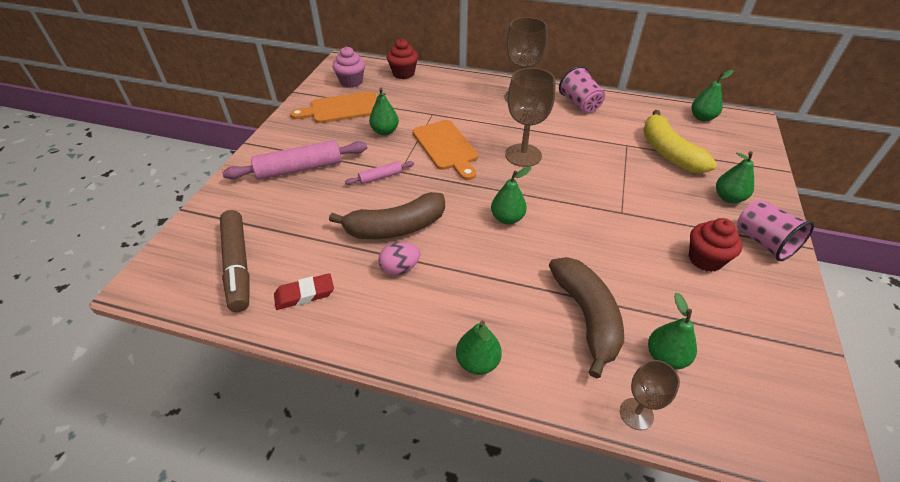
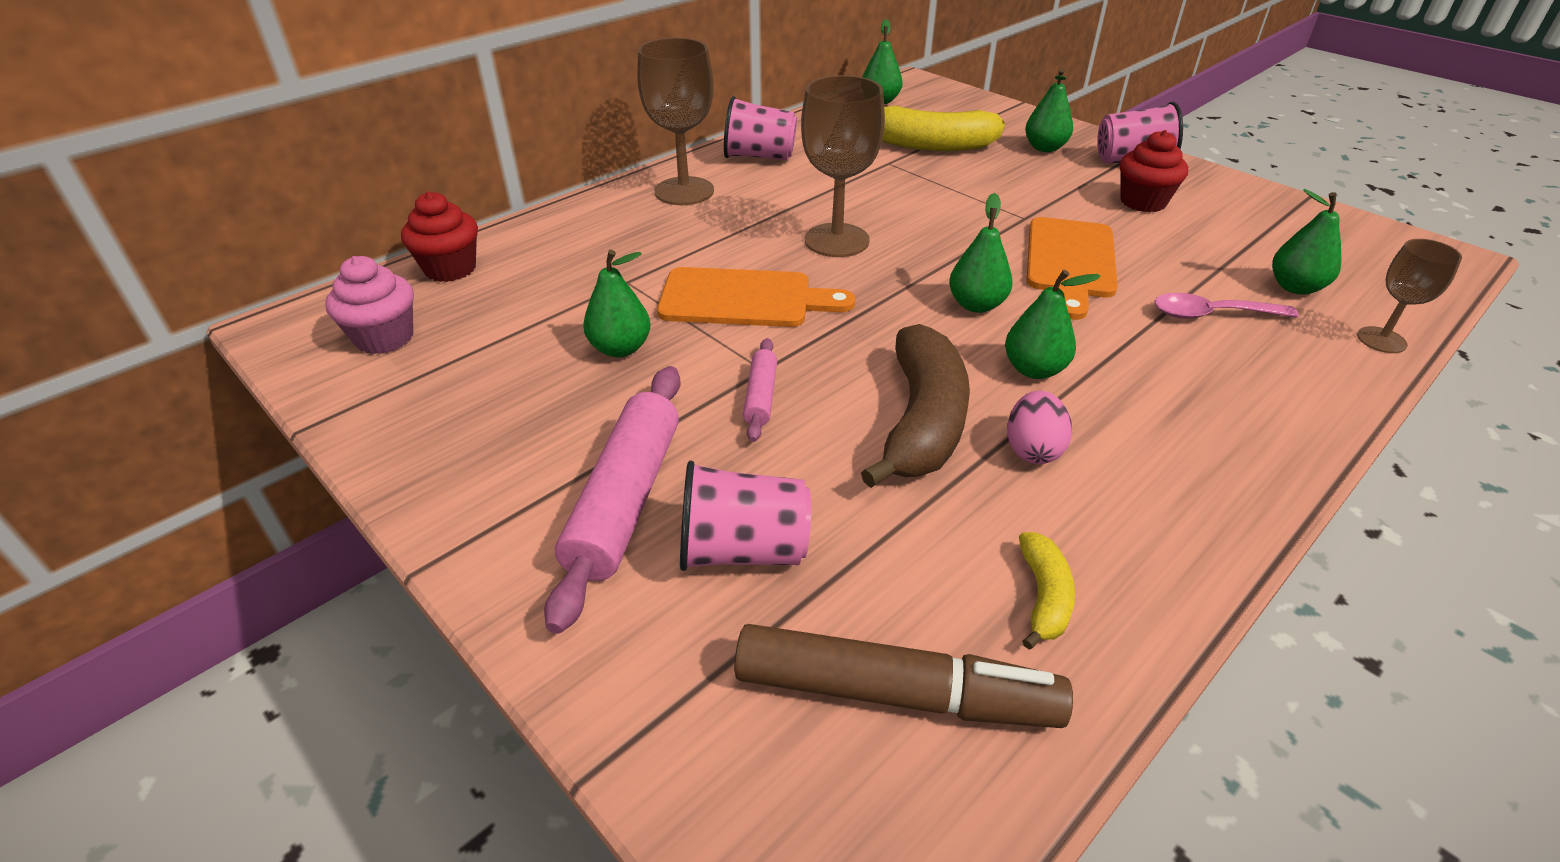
camera: 60 degrees left, 5 degrees down
(289, 205) = (743, 550): none -> pink cup
(304, 294) = (1043, 597): red eraser -> yellow banana
(342, 108) = (469, 379): orange cutting board -> orange cutting board (1070, 262)
(478, 362) = (1272, 434): green pear -> green pear (1034, 369)
(586, 317) = (1211, 314): brown banana -> pink spoon

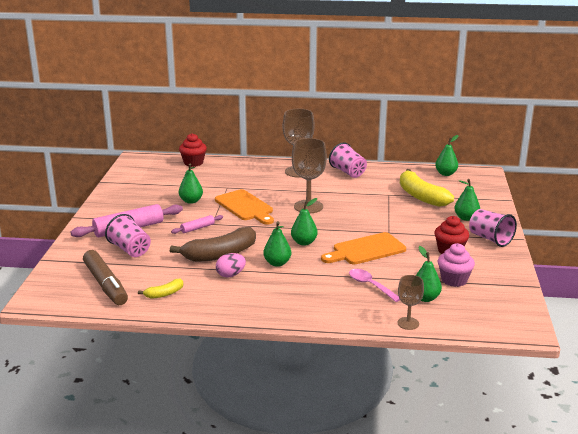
camera: 50 degrees right, 15 degrees down
(384, 338) = (149, 171): pink cupcake -> pink cupcake (454, 280)

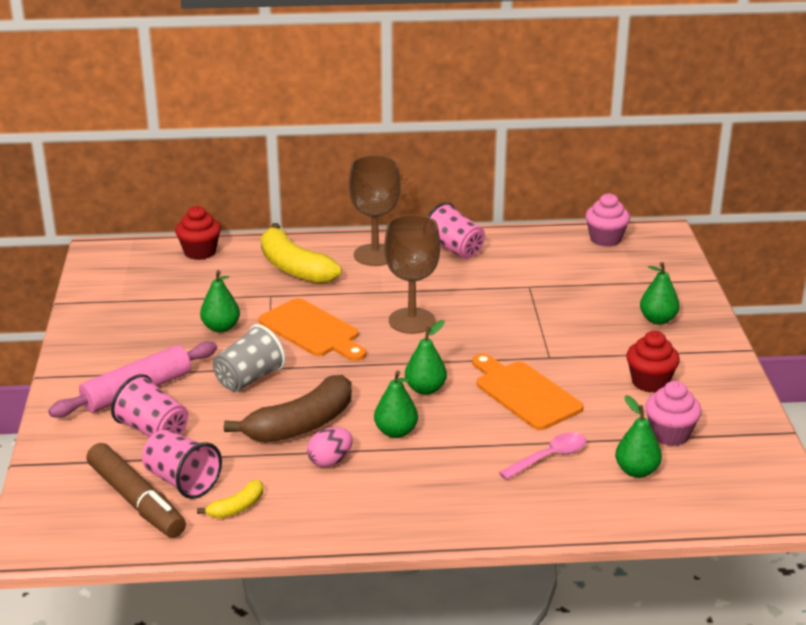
camera: 10 degrees left, 5 degrees up
(197, 228) = (249, 379): pink rolling pin -> grey cup
(366, 250) = (524, 393): orange cutting board -> orange cutting board turned 90 degrees clockwise
(370, 285) = (549, 457): pink spoon -> pink spoon turned 105 degrees clockwise
(408, 323) = (624, 518): brown goblet -> none
(421, 196) = (579, 285): yellow banana -> yellow banana (294, 268)
(446, 174) = (605, 239): green pear -> pink cupcake
(490, 239) = (703, 354): pink cup -> pink cup (182, 481)

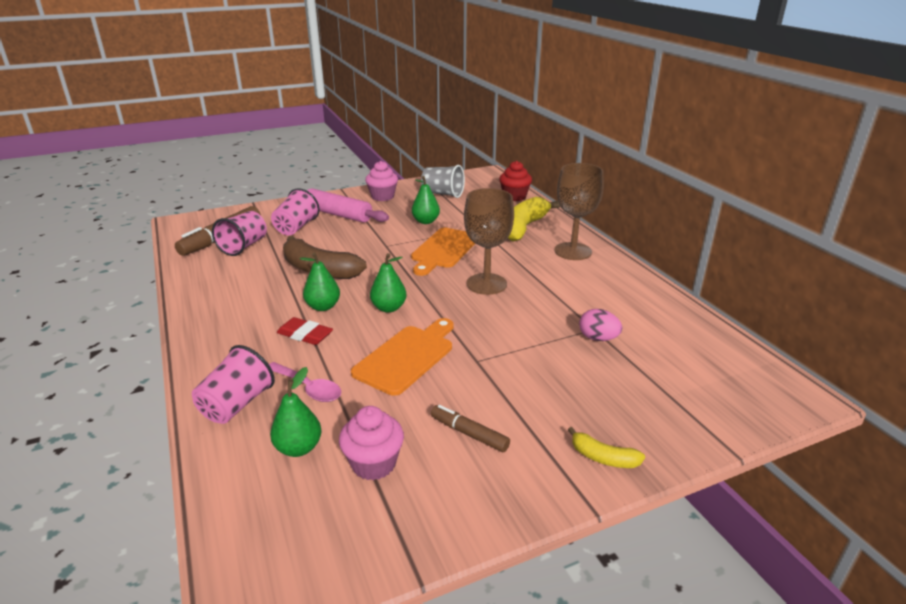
camera: 70 degrees right, 0 degrees up
(237, 508) = (217, 268): yellow banana -> yellow banana (603, 457)
(249, 379) = (368, 242): grey cup -> grey cup (443, 194)
(330, 461) = (277, 288): pink egg -> pink egg (598, 338)
(450, 450) = (305, 335): none -> red eraser
(454, 249) = (618, 281): pink cup -> pink cup (237, 404)
(605, 239) = (736, 359): pink cupcake -> pink cupcake (382, 197)
(650, 382) = (469, 434): red cupcake -> brown marker
(658, 320) = (602, 421): green pear -> none

